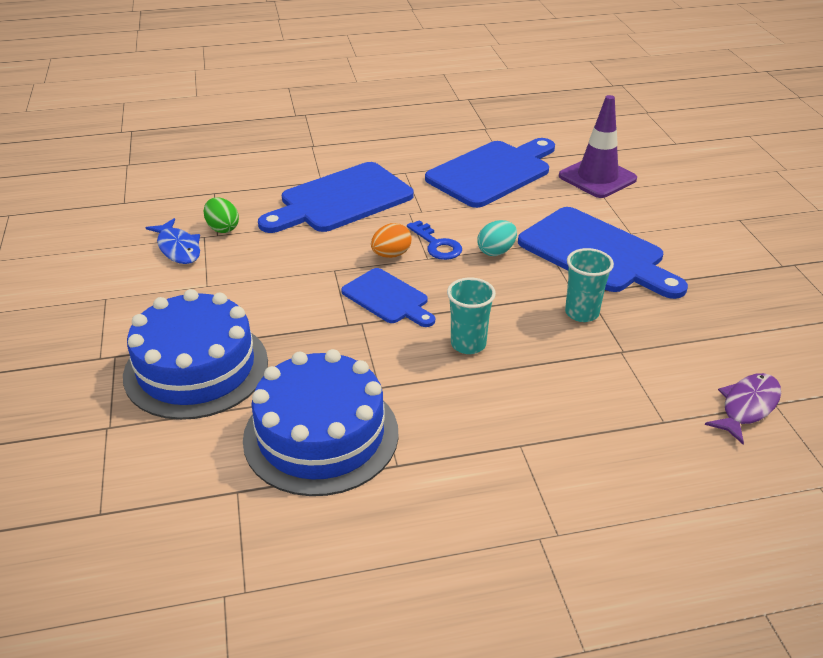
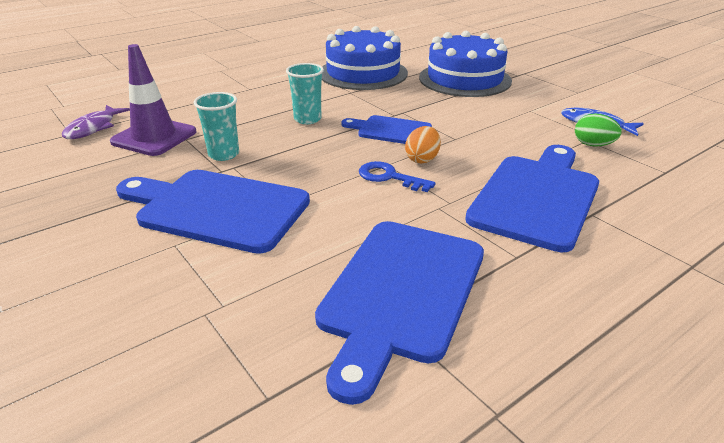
camera: 155 degrees right, 5 degrees down
(496, 251) = (326, 185): turquoise egg -> none
(597, 178) = (230, 334): purple traffic cone -> purple traffic cone (154, 137)

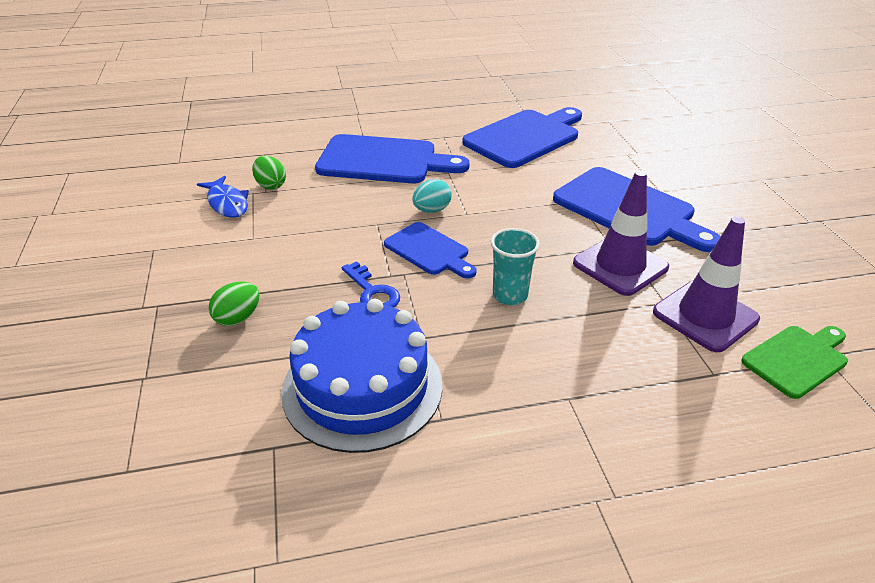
camera: 155 degrees left, 5 degrees up
(93, 128) = (797, 359): purple fish -> green cutting board
(223, 154) = (620, 265): turquoise cup -> purple traffic cone
(389, 177) = (475, 201): blue key -> blue key (372, 292)
(422, 159) = (432, 210): orange egg -> turquoise egg
(465, 79) = (238, 318): blue cake -> green egg
(537, 197) = (383, 161): blue cutting board -> blue cutting board turned 135 degrees counterclockwise

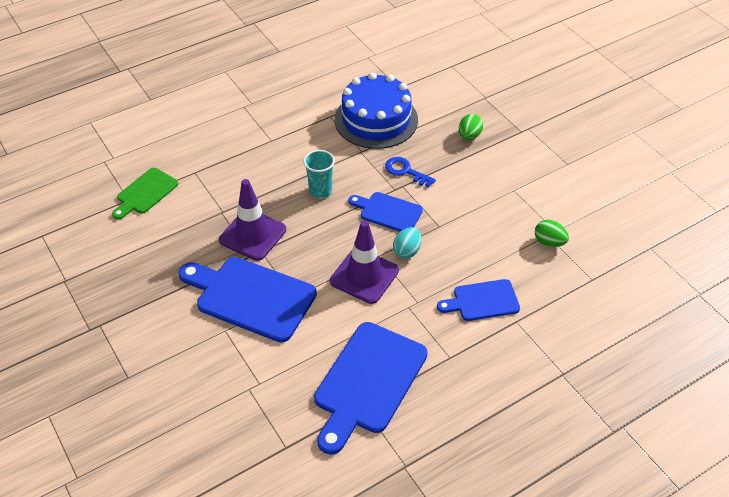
camera: 160 degrees right, 10 degrees up
(227, 203) = (562, 214): blue fish -> none
(383, 161) = (482, 301): blue cutting board -> blue cutting board, size x0.57
(705, 316) = (196, 208): purple traffic cone -> purple traffic cone (364, 276)

